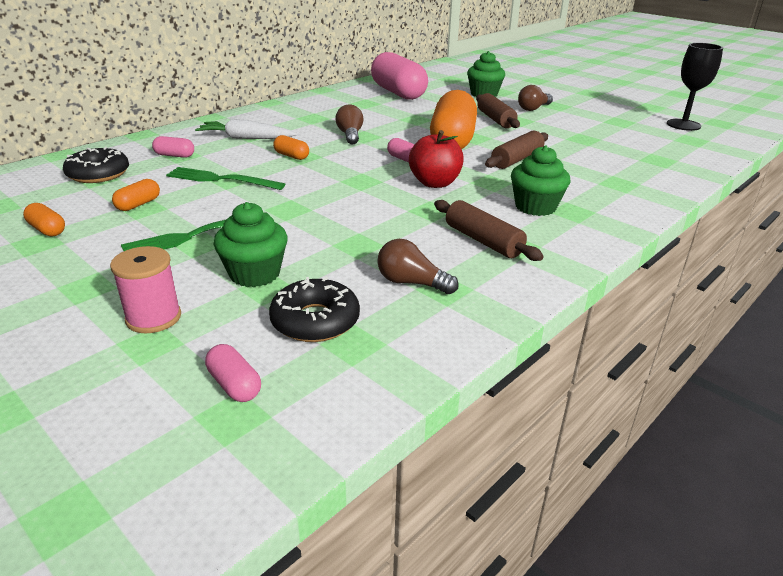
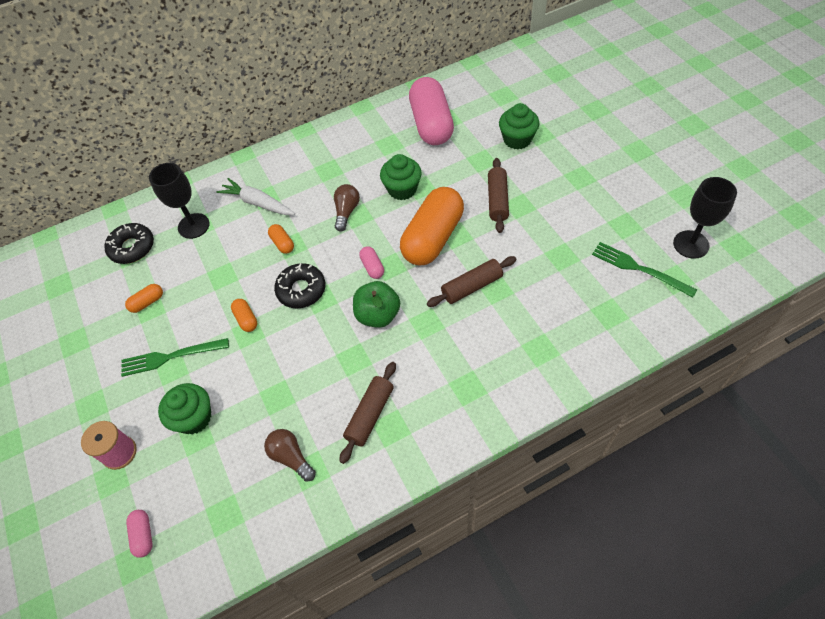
camera: 25 degrees right, 25 degrees up
(47, 230) = (82, 326): orange capsule -> orange capsule (246, 319)
(174, 155) = (193, 226): pink capsule -> black goblet
(221, 179) = (215, 274): green fork -> green fork (639, 268)
(315, 321) = (211, 484): black donut -> black donut (301, 290)
(435, 183) = (378, 315): red apple -> green apple
(483, 241) = (370, 415): brown rolling pin -> brown rolling pin turned 45 degrees clockwise
(533, 108) = (551, 181): brown light bulb -> none
(535, 207) = (440, 373): green cupcake -> green cupcake (402, 189)

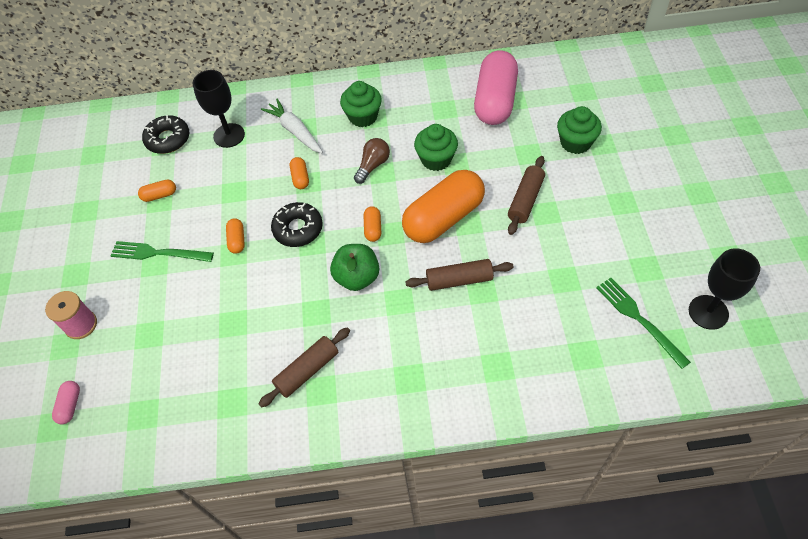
camera: 20 degrees right, 0 degrees up
(194, 418) = (154, 316): green cupcake -> green cupcake (363, 116)
(291, 457) = (221, 384): brown light bulb -> none
(372, 267) = (373, 228): pink capsule -> orange capsule

